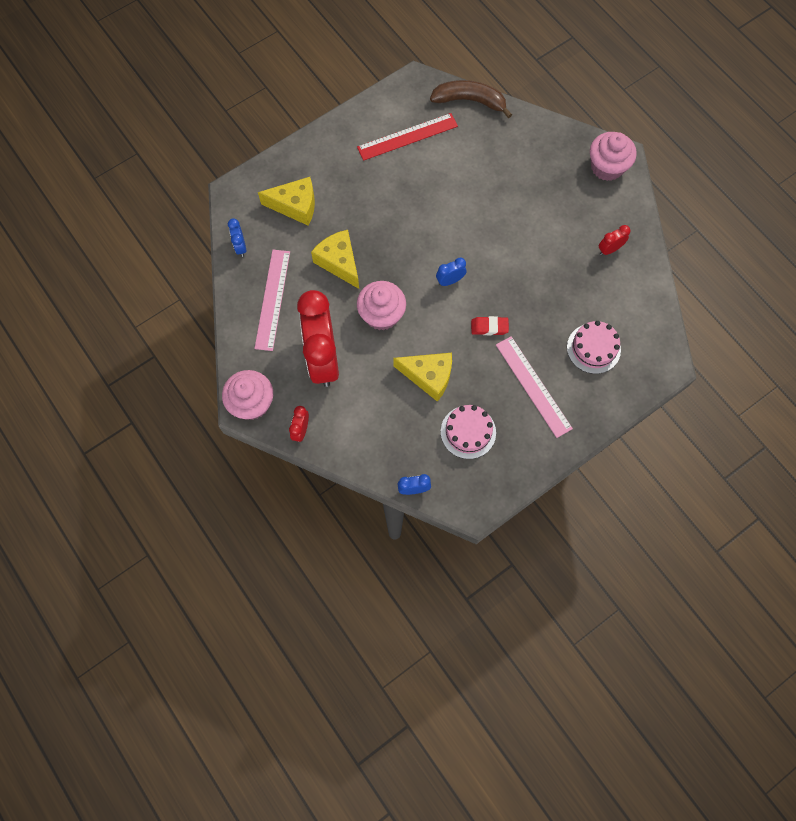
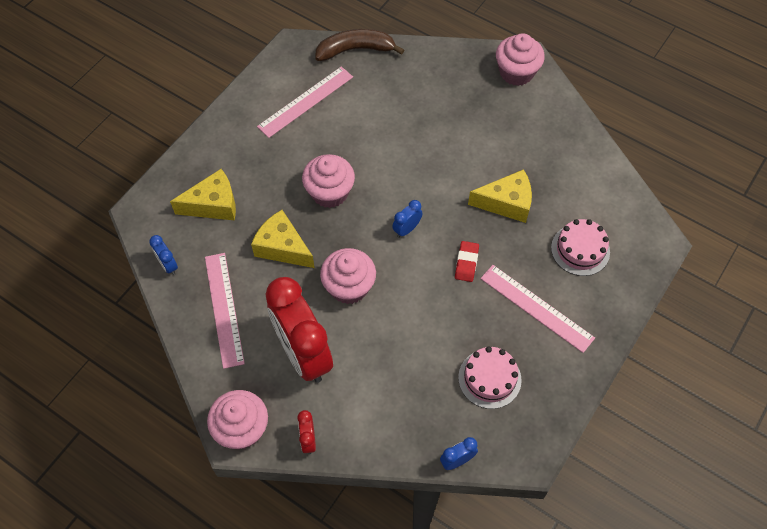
camera: 20 degrees left, 10 degrees down
(397, 226) = (329, 192): none -> pink cupcake
(407, 136) = (305, 101): red ruler -> pink ruler
(429, 376) = (424, 334): yellow cheese -> yellow cheese (506, 203)
(489, 327) = (466, 263): red eraser -> red eraser turned 60 degrees counterclockwise
(609, 249) = (553, 149): red clock -> none

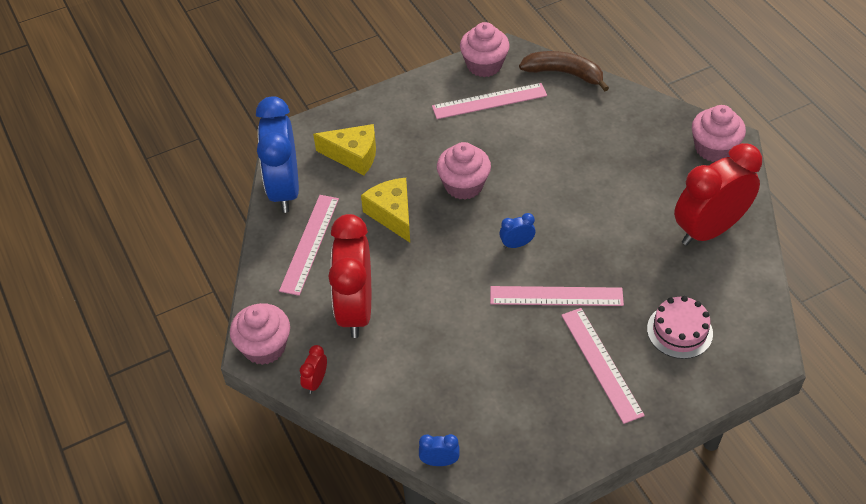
camera: 30 degrees right, 10 degrees down
(168, 265) = (284, 189): blue clock -> blue clock, size x2.48
(349, 287) = (431, 271): pink cupcake -> pink cupcake (484, 65)
(466, 263) = (556, 296): red eraser -> pink ruler
(489, 378) = (515, 405): pink cake -> none
(506, 203) = (629, 260): yellow cheese -> none
(553, 149) = (708, 230): none -> red clock

